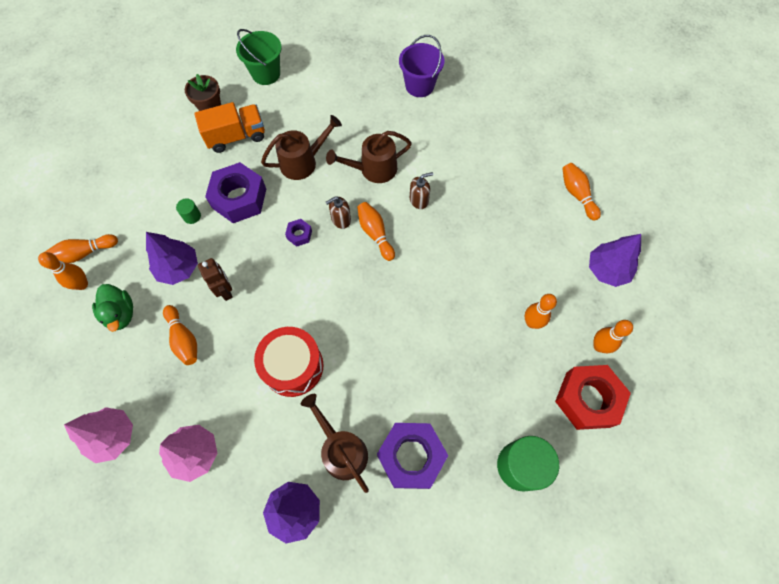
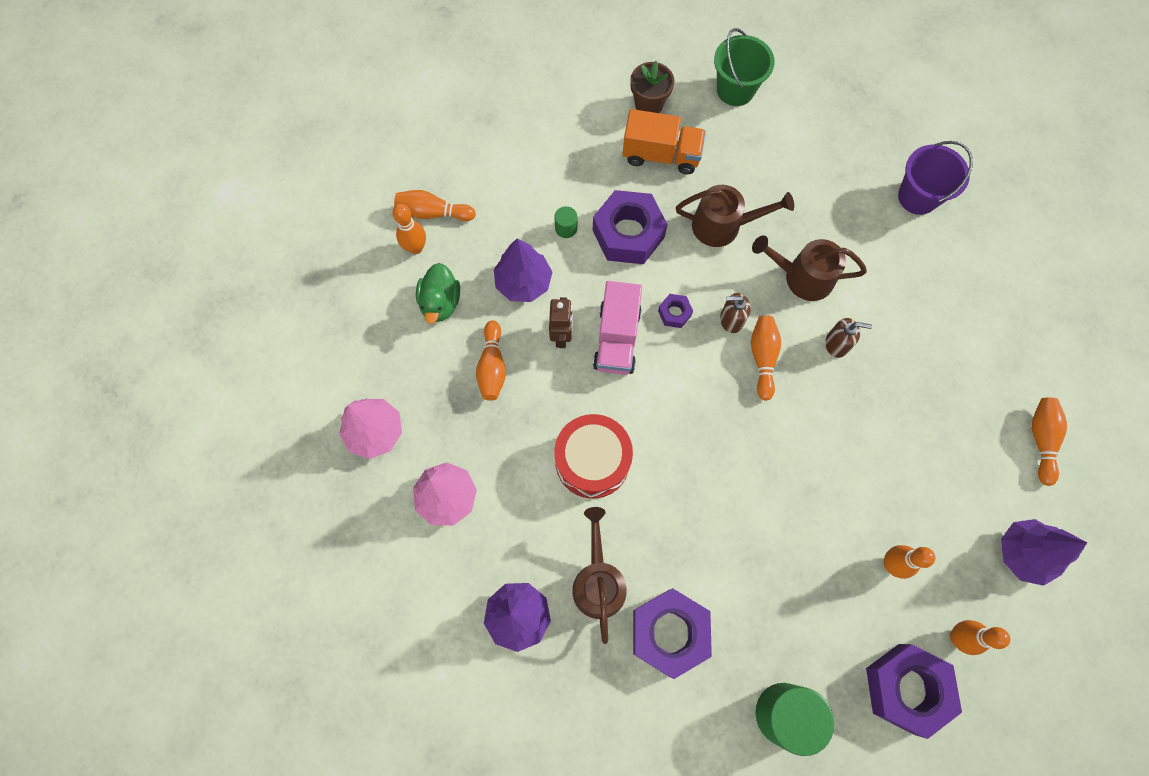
camera: 30 degrees right, 5 degrees up
(267, 272) = (617, 338): none -> pink truck
(587, 399) = (906, 688): red nut -> purple nut

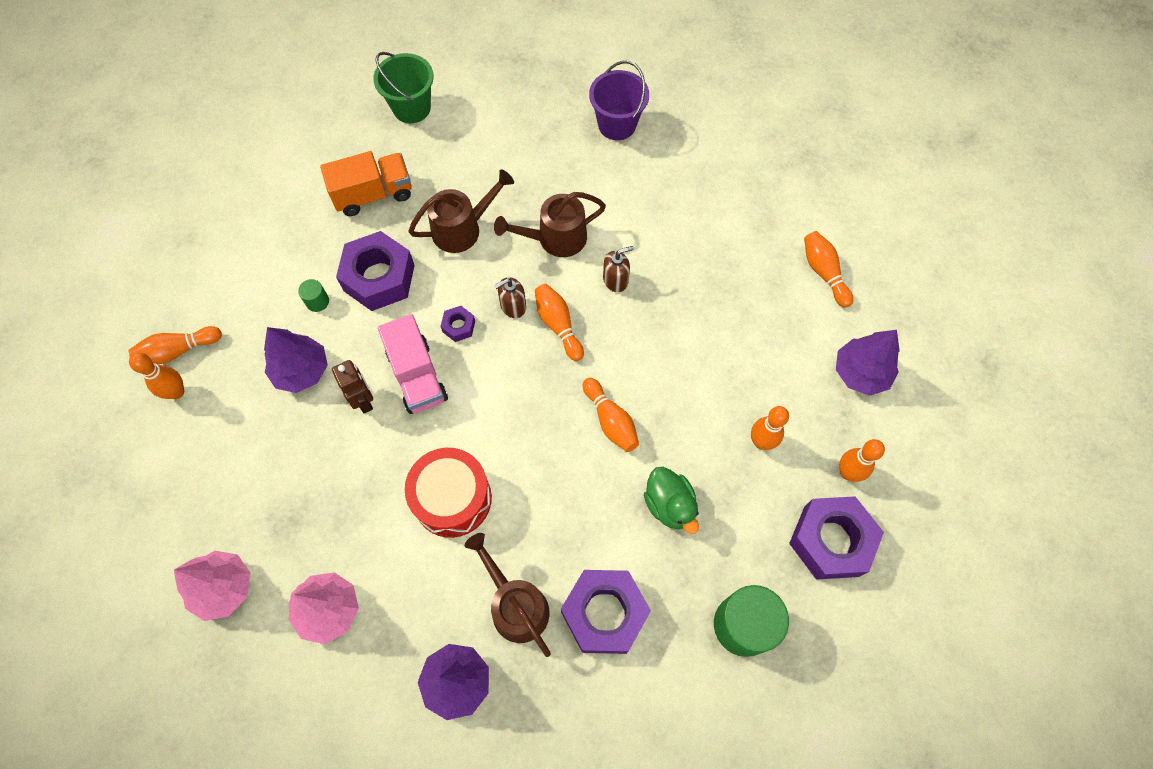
camera: 30 degrees left, 5 degrees down
(440, 302) = (228, 430): green duck -> green duck (669, 505)
(492, 366) = (311, 463): orange bowling pin -> orange bowling pin (610, 420)
(648, 104) = (339, 156): brown flower pot -> none

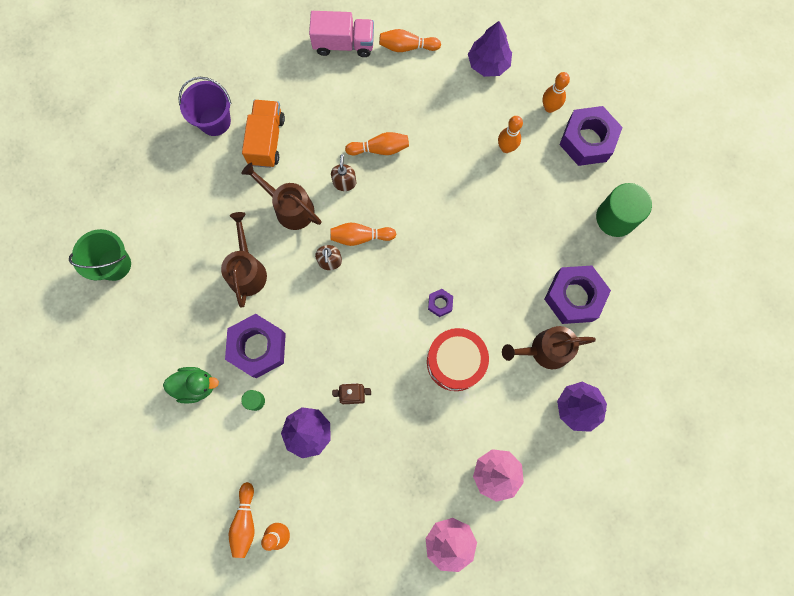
camera: 65 degrees left, 10 degrees up
(373, 194) = (181, 324): orange truck -> orange truck (266, 140)
(417, 376) = (353, 350): pink truck -> pink truck (344, 44)
(458, 326) = (327, 306): purple nut -> purple nut (440, 304)
(556, 238) = (290, 208): brown watering can -> brown watering can turned 120 degrees clockwise
(610, 420) = (448, 234): orange bowling pin -> orange bowling pin (380, 149)
(669, 505) = (522, 224): green duck -> green duck (196, 386)

